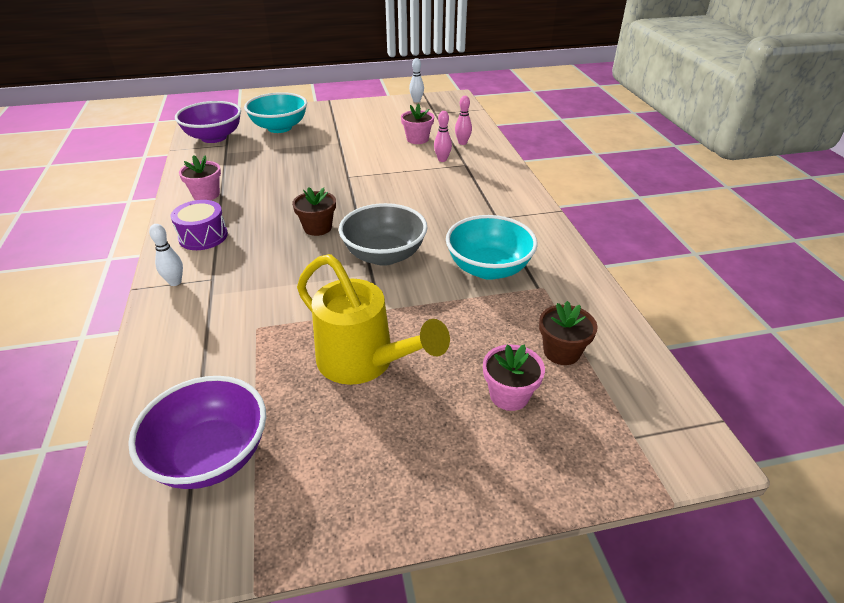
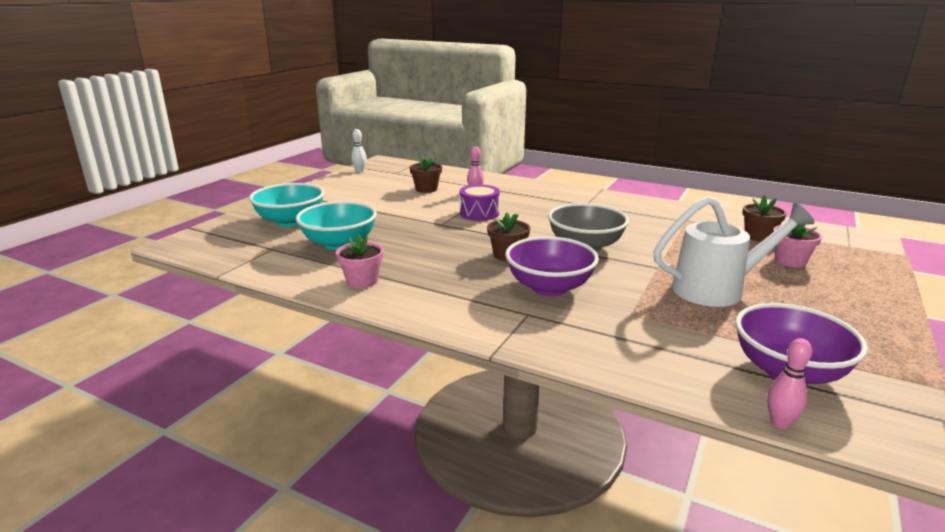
camera: 50 degrees left, 15 degrees down
(175, 282) = (510, 331): white bowling pin -> none
(203, 236) = (444, 301): purple drum -> purple drum (479, 213)
(214, 137) = (241, 250): purple bowl -> purple bowl (549, 287)
(363, 362) = (717, 289): yellow watering can -> white watering can
(417, 139) = (426, 189): pink flower pot -> brown flower pot
(462, 143) = (461, 181): pink bowling pin -> pink bowling pin (780, 423)
(488, 268) = (646, 225): turquoise bowl -> turquoise bowl (339, 244)

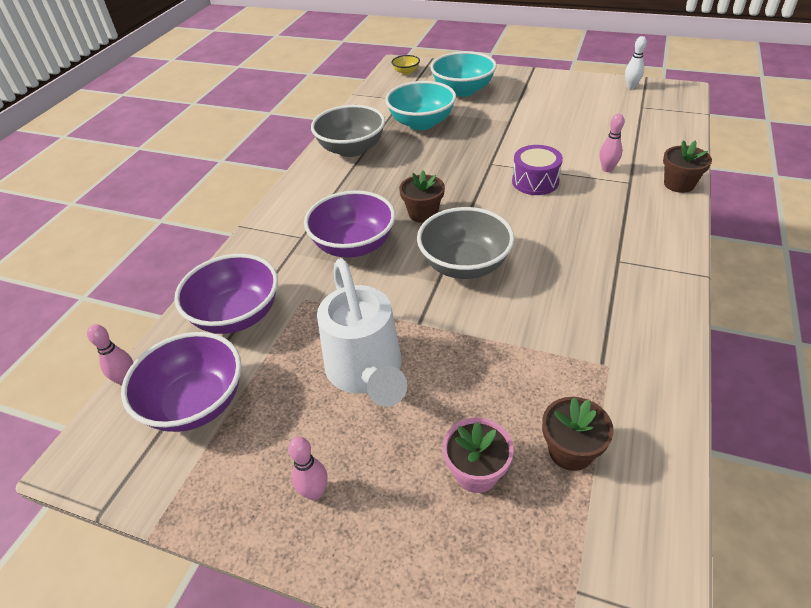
camera: 85 degrees right, 20 degrees up
(204, 242) = (406, 72): none -> yellow bowl
(362, 281) = (351, 149): pink flower pot -> grey bowl
(426, 189) = (597, 136): brown flower pot -> brown flower pot (679, 184)
(658, 351) = (237, 315): none -> purple bowl
(844, 313) = (314, 492): none -> pink bowling pin

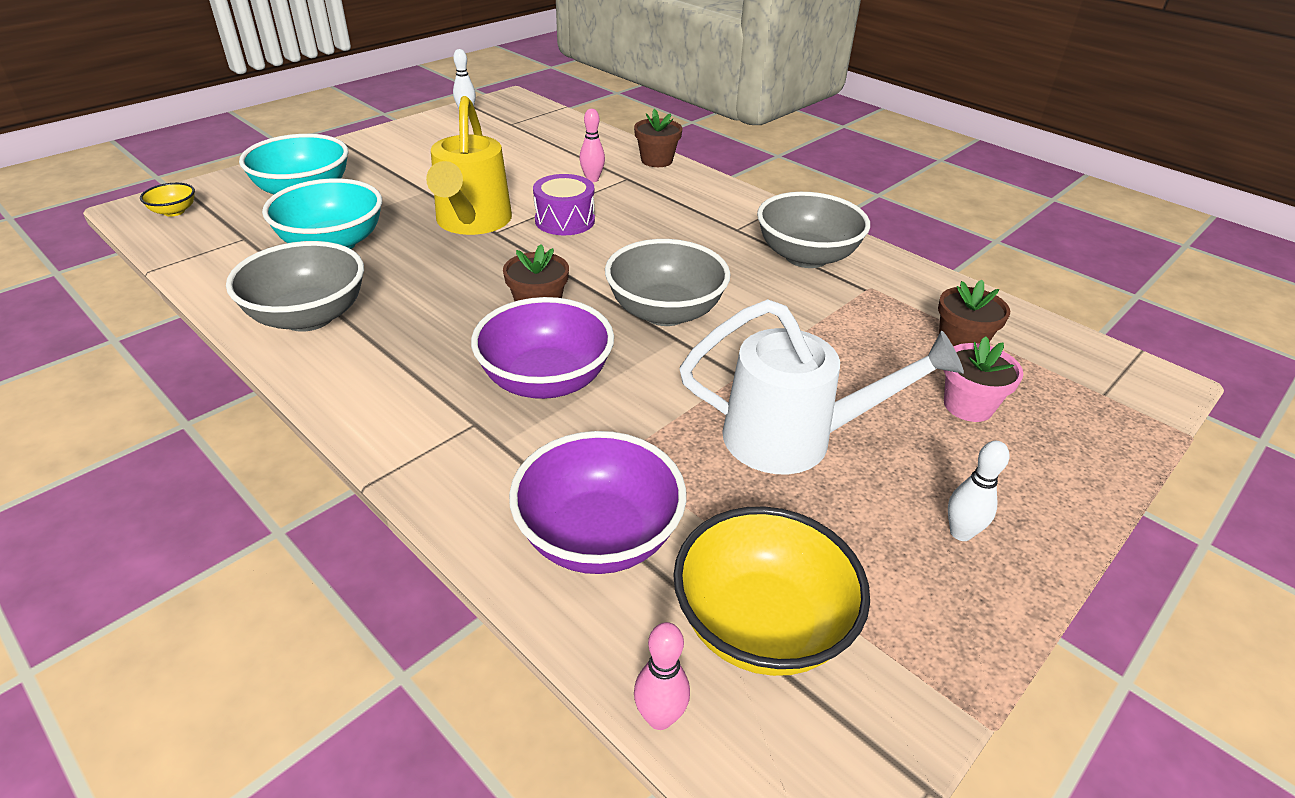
camera: 70 degrees left, 5 degrees down
(196, 403) = (761, 625): purple bowl -> yellow bowl
(314, 492) = (960, 533): pink bowling pin -> white bowling pin
(492, 151) = (472, 222): none -> yellow watering can
(617, 312) = (806, 257): none -> grey bowl

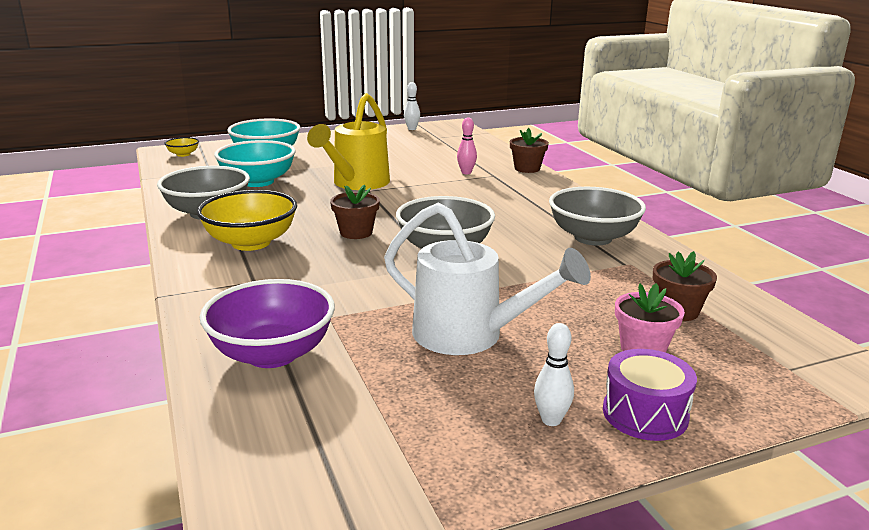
camera: 25 degrees right, 15 degrees down
(546, 380) = (321, 269): purple bowl -> none
(565, 220) = (422, 191): purple drum -> purple drum (645, 414)
(659, 717) = (214, 453): pink bowling pin -> none
(761, 625) = (334, 427): yellow bowl -> yellow bowl (251, 242)

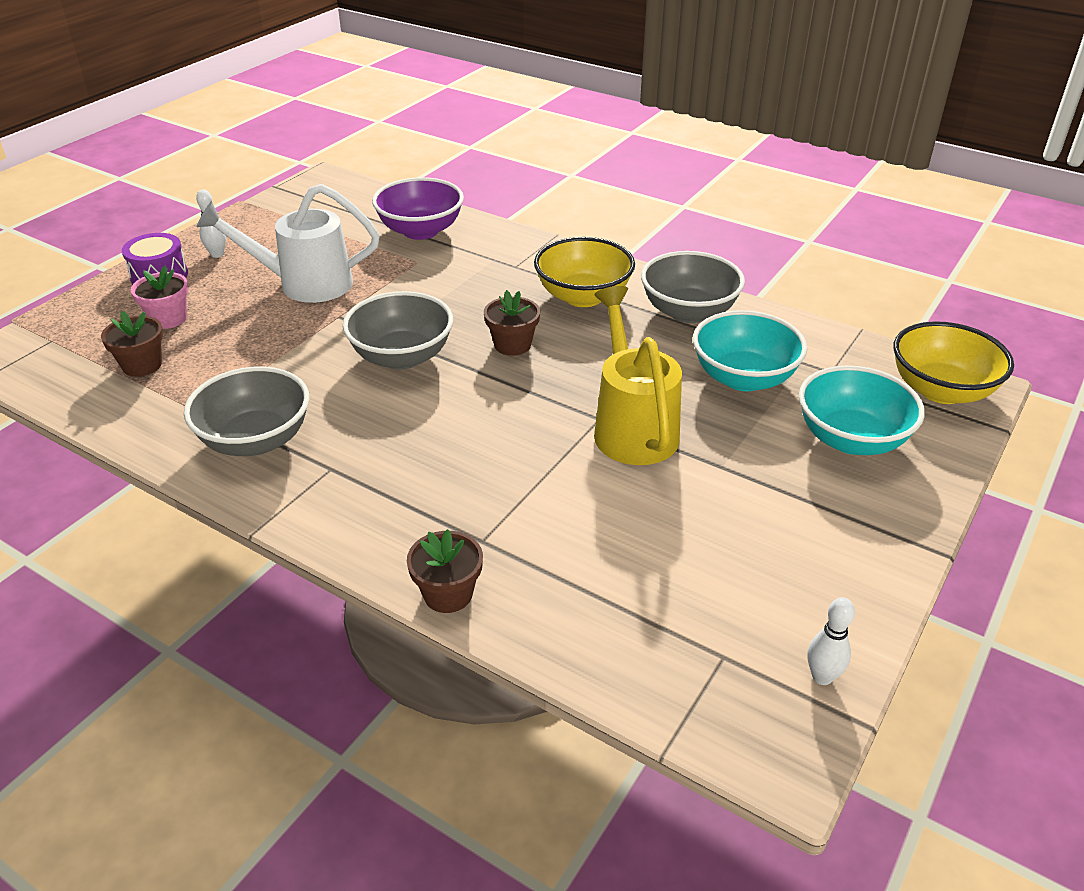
camera: 145 degrees right, 15 degrees up
(183, 154) = (941, 390): yellow bowl -> yellow bowl, size x2.14
(466, 172) = (529, 529): pink bowling pin -> none

